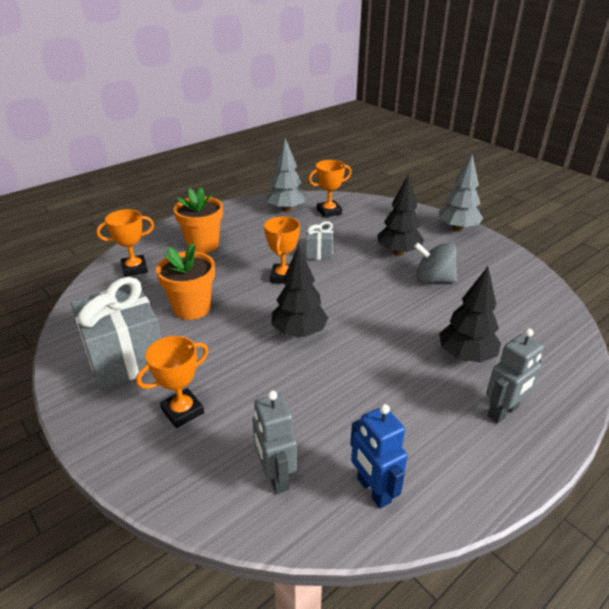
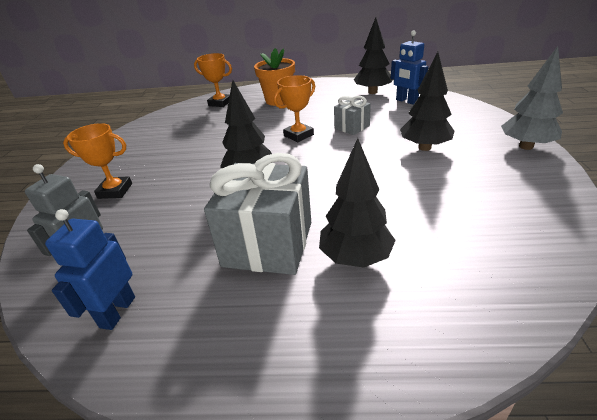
camera: 45 degrees right, 0 degrees up
(126, 358) = (140, 149): grey gift -> grey gift (268, 244)
(192, 308) = (213, 135): orange flower pot -> none
(286, 210) = (372, 92): grey tree -> black tree
(329, 212) = (406, 101): orange trophy -> blue robot
(433, 280) = (425, 180): grey spinning top -> none
(503, 412) = (312, 328): grey robot -> none

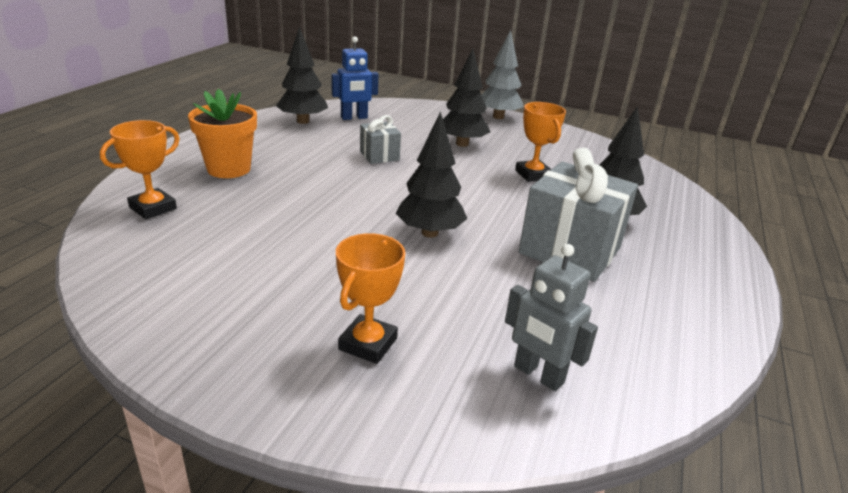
camera: 75 degrees left, 5 degrees down
(117, 312) = (642, 355): blue robot -> none
(298, 135) = (361, 184): orange trophy -> orange trophy (533, 174)

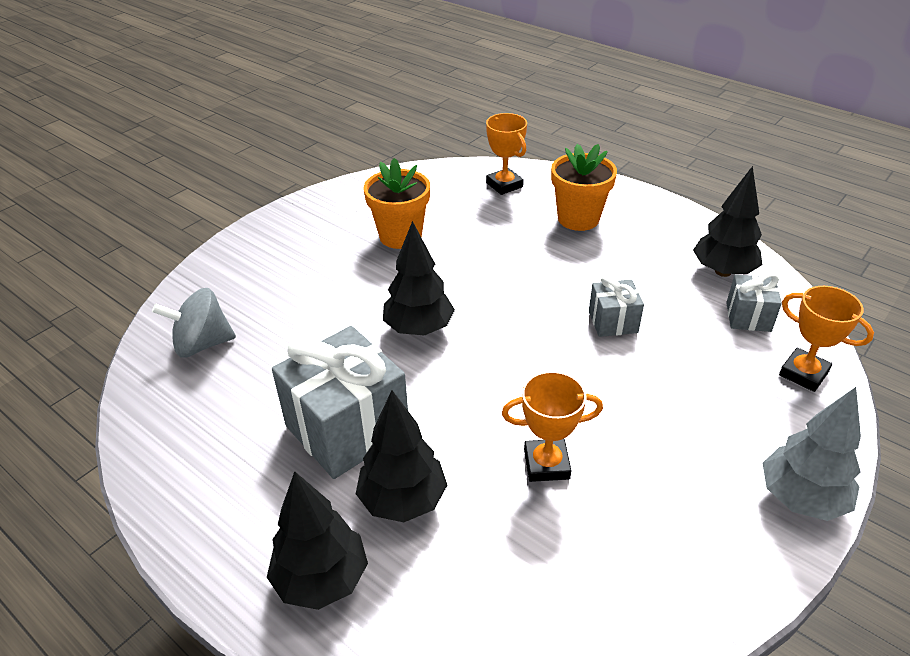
camera: 110 degrees right, 10 degrees up
(271, 264) = (400, 236): none -> orange flower pot
(354, 118) = (748, 317): blue robot -> grey gift
(368, 344) = (284, 270): orange trophy -> orange trophy (803, 373)
(462, 144) = (660, 412): black tree -> black tree (321, 579)
(538, 375) = (202, 344): grey robot -> grey spinning top

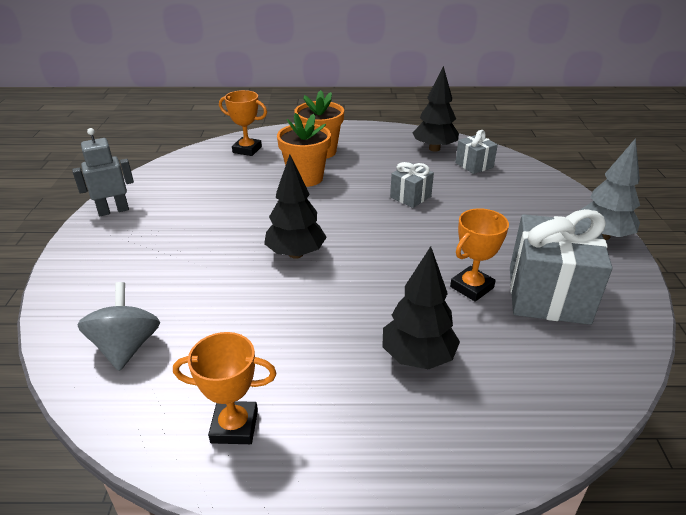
camera: 40 degrees left, 5 degrees down
(202, 344) = (126, 347): grey spinning top -> grey spinning top turned 135 degrees clockwise
(320, 205) = (113, 210): none -> grey robot
(321, 579) = (429, 438): black tree -> none
(347, 429) = (324, 338): grey gift -> grey gift (548, 295)
(400, 236) = (209, 205): orange flower pot -> orange flower pot (305, 178)
(803, 373) = (531, 180): orange trophy -> orange trophy (234, 426)

